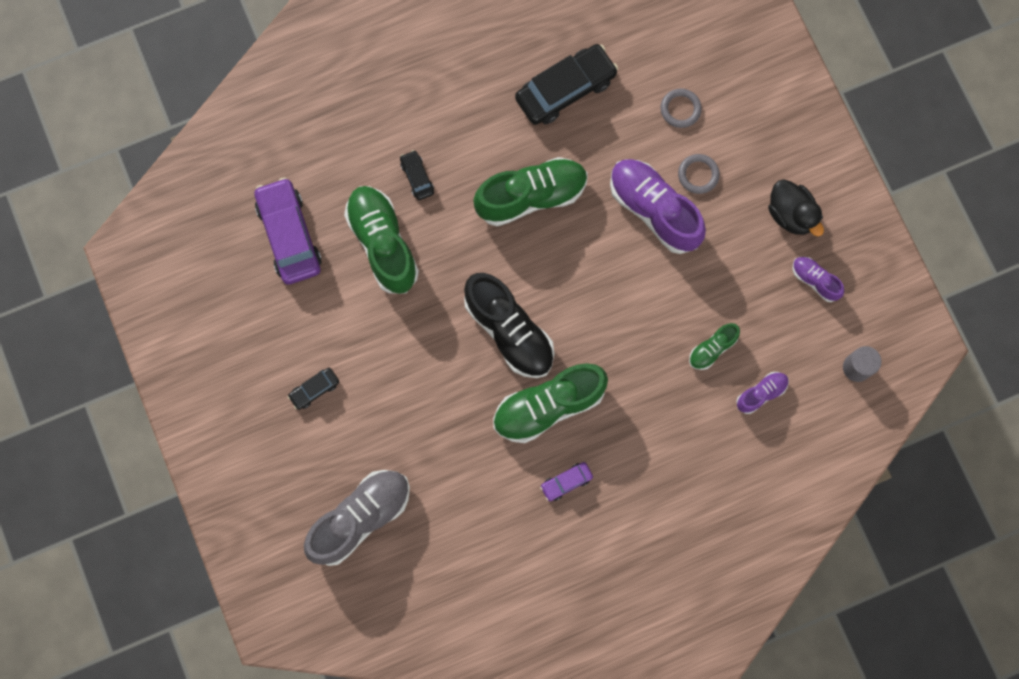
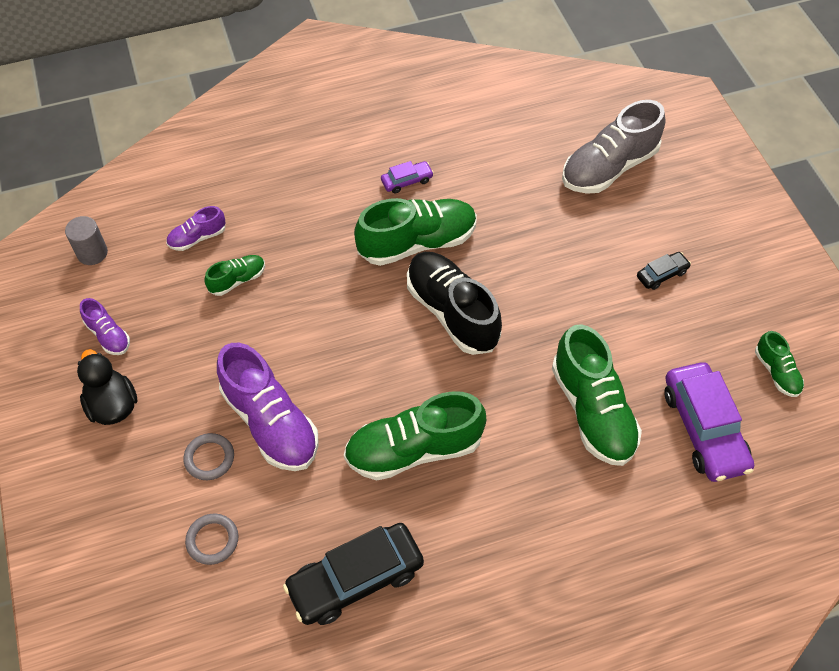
camera: 175 degrees left, 20 degrees down
(220, 294) = (776, 372): none -> green shoe
(417, 177) = (552, 483): black car -> none

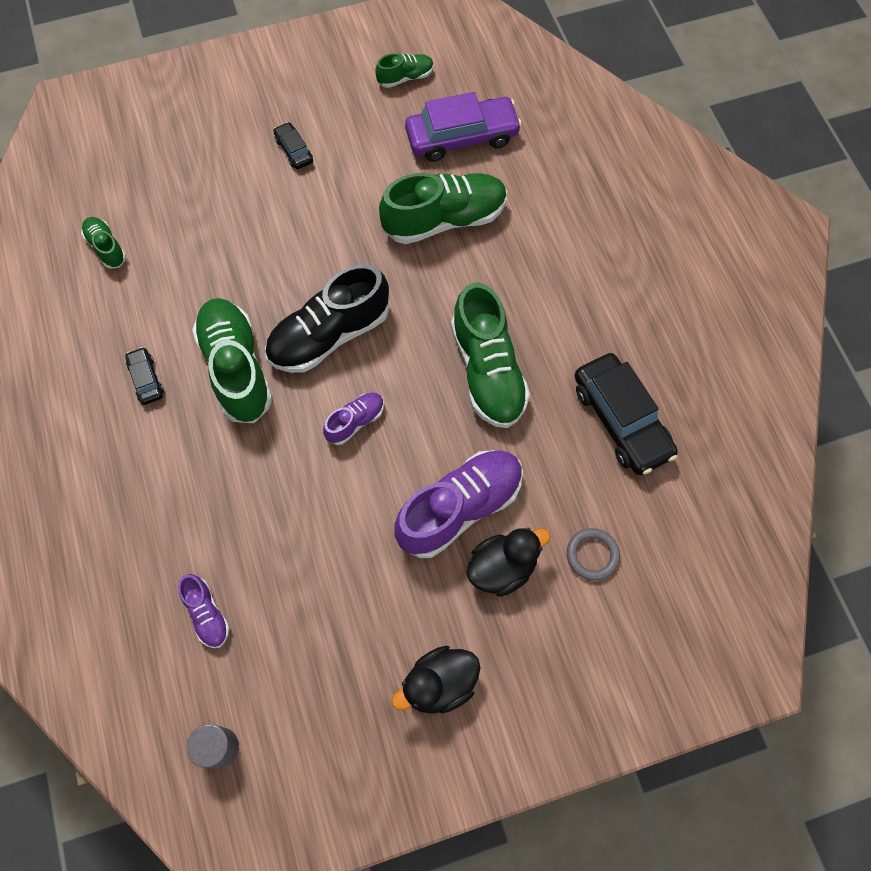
camera: 90 degrees left, 10 degrees up
(108, 335) = (345, 705): purple shoe -> purple shoe (355, 422)
(209, 458) = (502, 568): grey ring -> black duck
(237, 280) = (274, 560): green shoe -> green shoe (106, 248)
(407, 181) = (146, 379): purple car -> black car
(609, 168) = (153, 182): grey shoe -> none

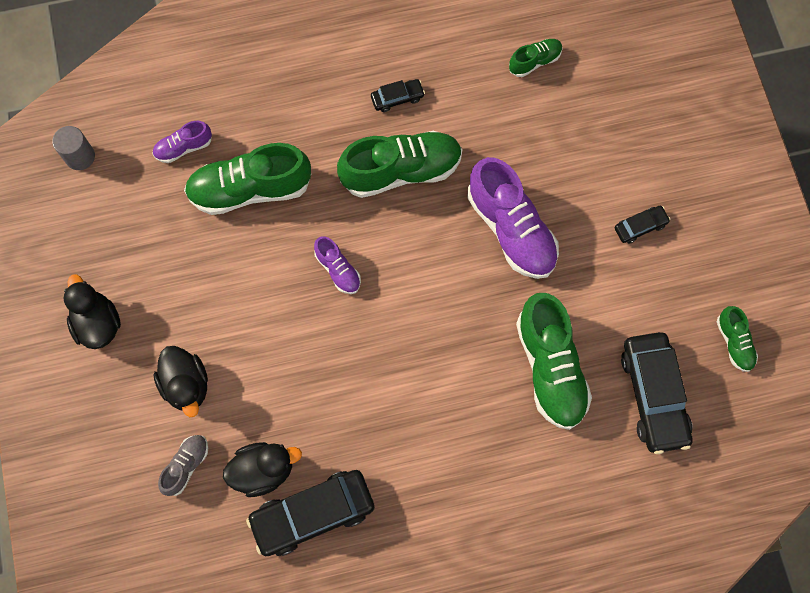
camera: 95 degrees right, 5 degrees up
(329, 335) = (427, 251): black shoe -> none
(459, 508) = (245, 354): purple shoe -> purple shoe (511, 229)
(462, 137) = (653, 395): purple car -> black car
(488, 371) = (377, 393): green shoe -> green shoe (250, 189)
(584, 473) = (263, 470): none -> black duck
(592, 555) = (186, 466): grey ring -> grey shoe

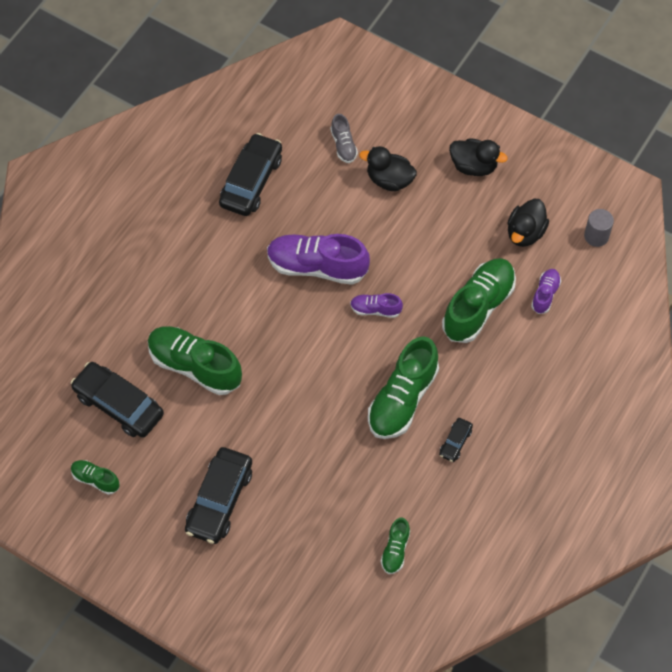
camera: 135 degrees right, 10 degrees down
(263, 470) = (300, 178): black duck -> black duck (525, 233)
(511, 229) = (298, 425): purple shoe -> purple shoe (317, 266)
(640, 226) = (219, 500): black car -> black car, size x2.08

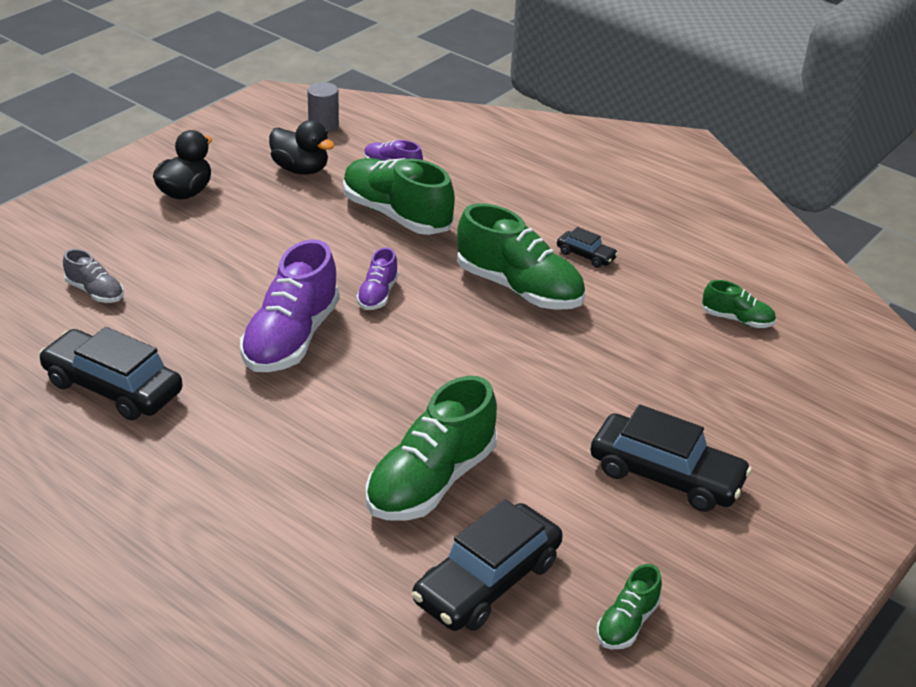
camera: 85 degrees left, 25 degrees down
(343, 145) = (95, 292): grey shoe -> grey shoe turned 45 degrees clockwise
(389, 180) = (174, 259): black duck -> none

